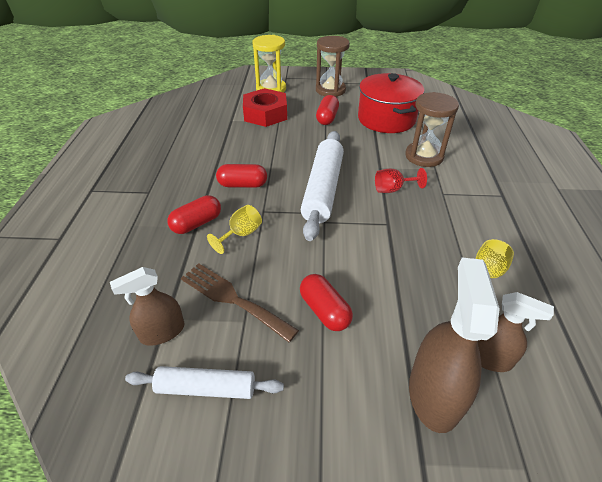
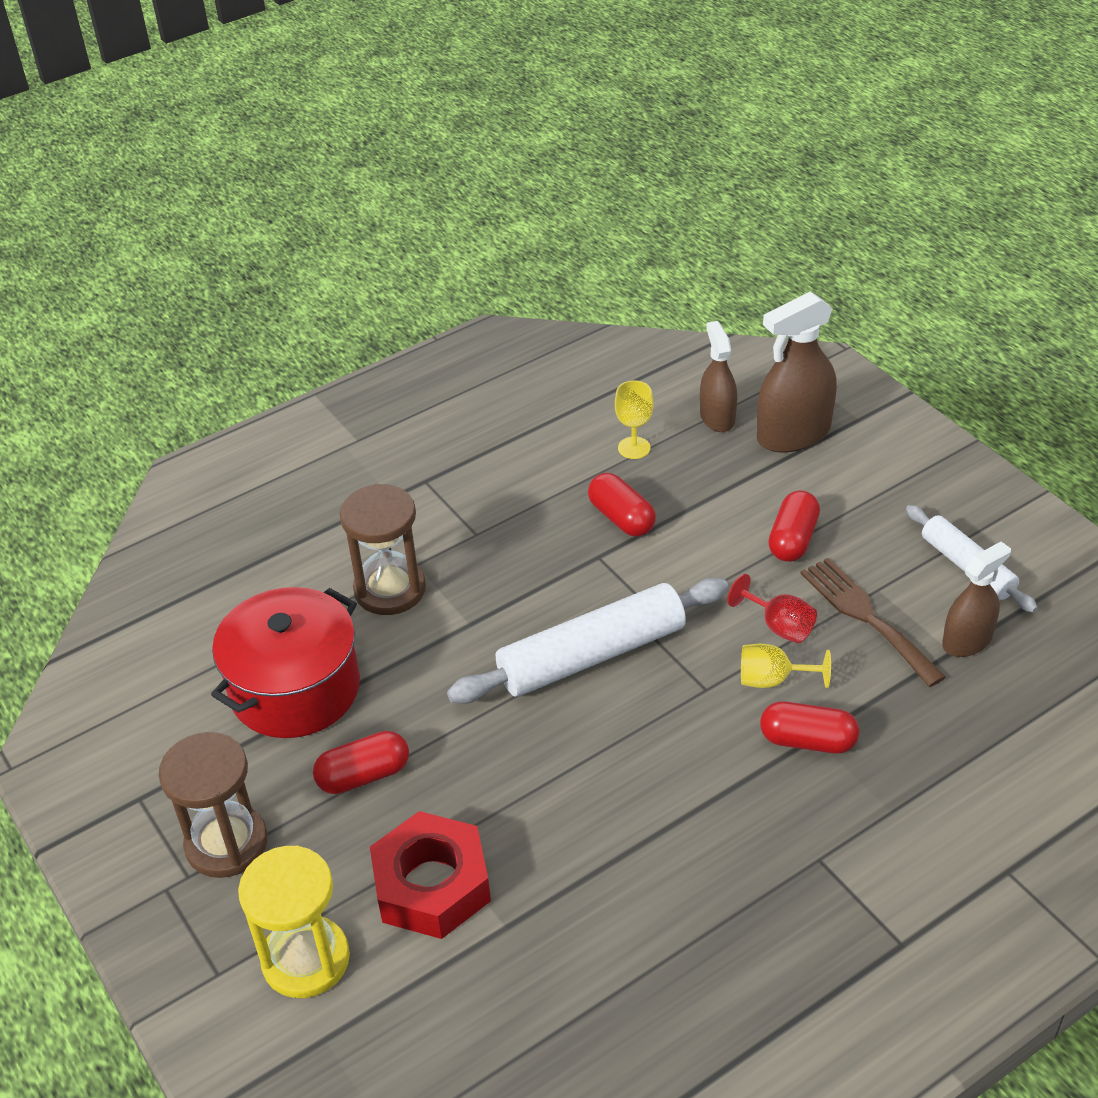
camera: 125 degrees left, 0 degrees up
(162, 332) = (967, 641): brown spray bottle -> brown spray bottle turned 60 degrees counterclockwise
(232, 299) = (866, 617): brown fork -> brown fork turned 150 degrees clockwise
(242, 185) = (677, 754): red capsule -> red capsule (621, 518)
(392, 189) = (516, 585): red goblet -> red goblet (779, 626)

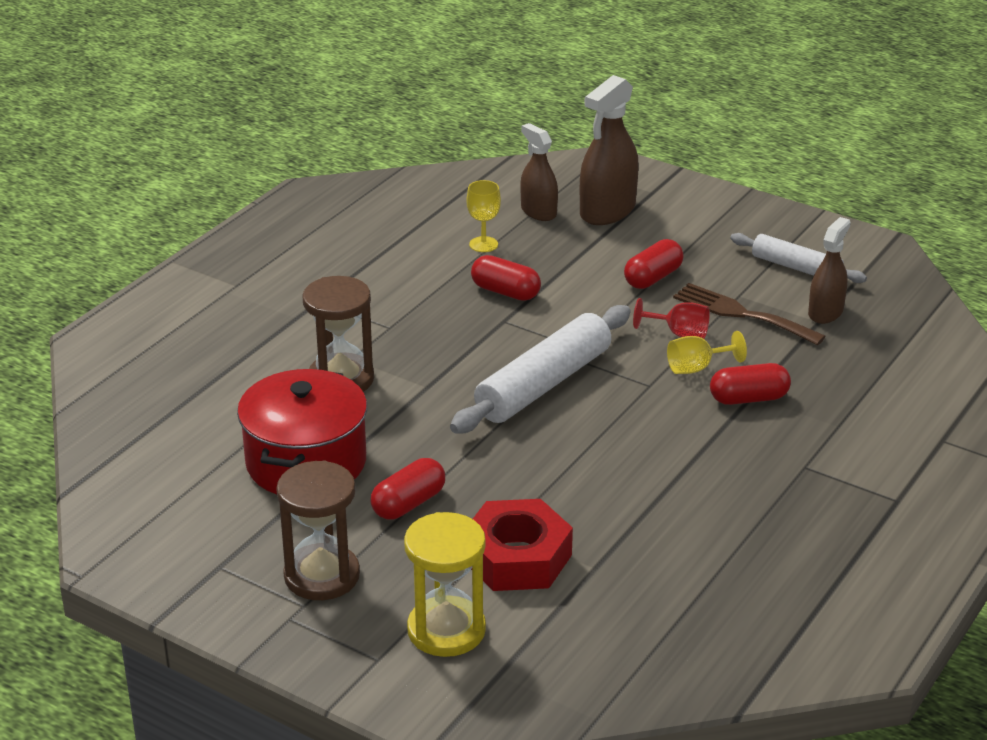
camera: 25 degrees left, 10 degrees down
(793, 539) = (653, 278): red capsule -> red capsule turned 45 degrees clockwise

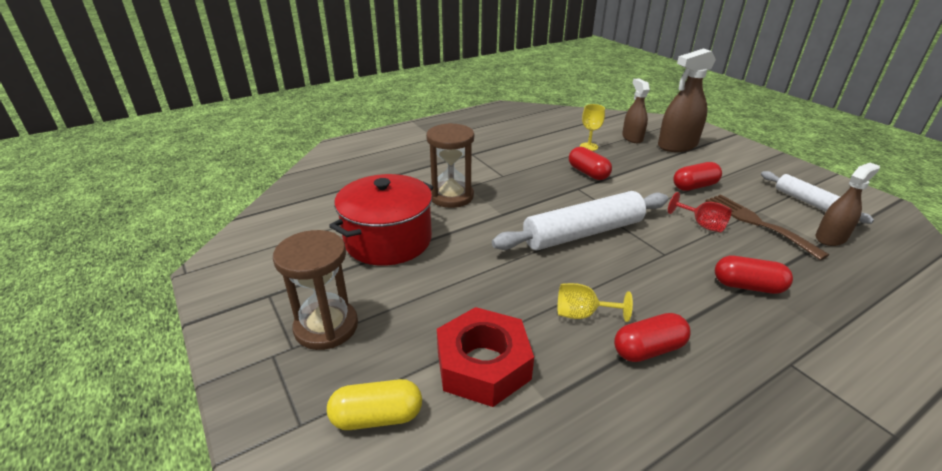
camera: 25 degrees right, 0 degrees up
(408, 504) = (431, 290): red capsule -> red capsule (648, 349)
(446, 630) = (377, 417): yellow hourglass -> yellow capsule
(696, 368) = (708, 251): yellow goblet -> yellow goblet (582, 314)

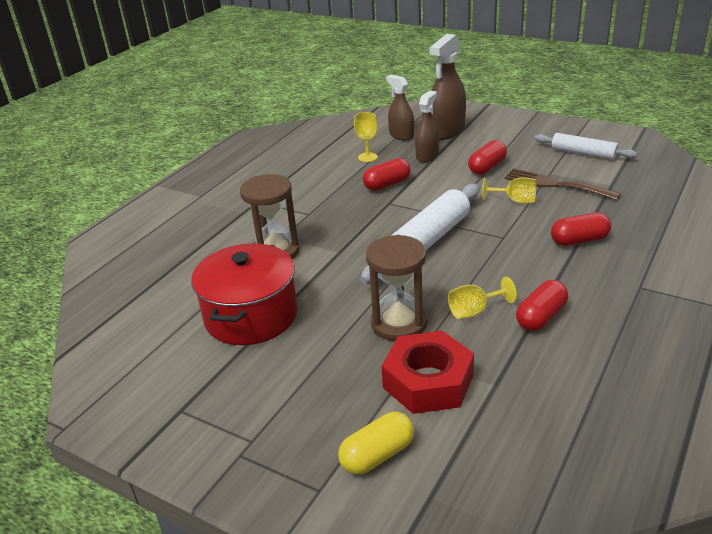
camera: 25 degrees left, 0 degrees up
(326, 327) = (266, 411): brown hourglass -> brown hourglass (399, 323)
(588, 173) = (387, 184): red capsule -> red capsule turned 60 degrees counterclockwise
(702, 225) = (515, 201): red goblet -> yellow goblet
(830, 238) = (614, 179): brown spray bottle -> brown spray bottle (427, 156)

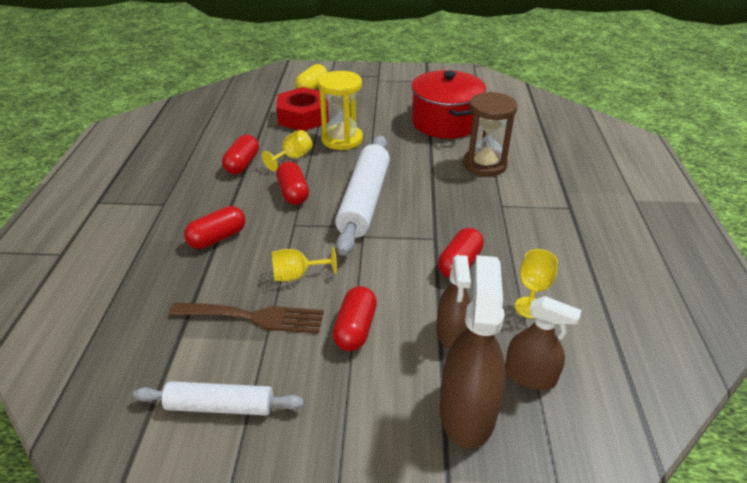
camera: 150 degrees right, 5 degrees up
(399, 323) = (342, 139): brown hourglass -> yellow hourglass
(492, 266) = (293, 193): none -> red capsule

